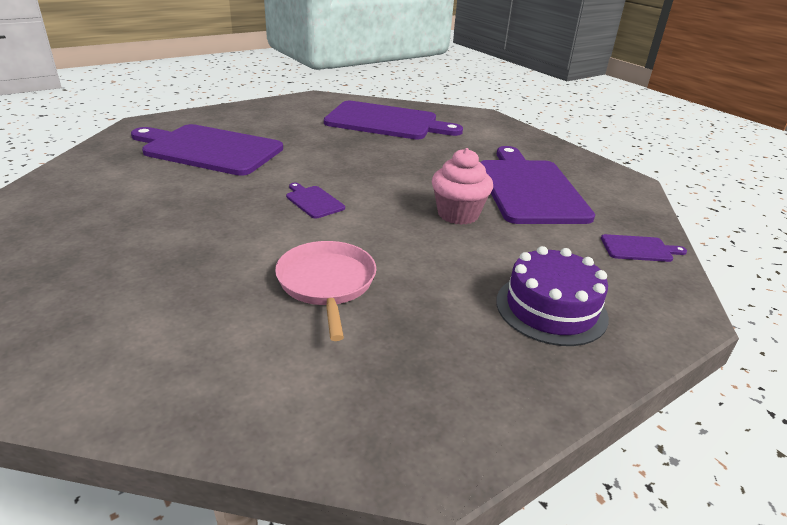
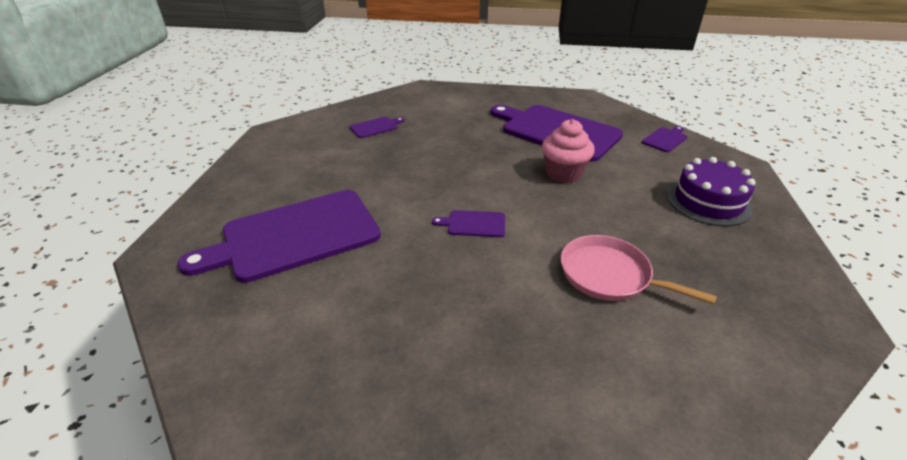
camera: 45 degrees left, 5 degrees up
(386, 122) = (375, 127): purple cutting board -> purple cutting board, size x0.41

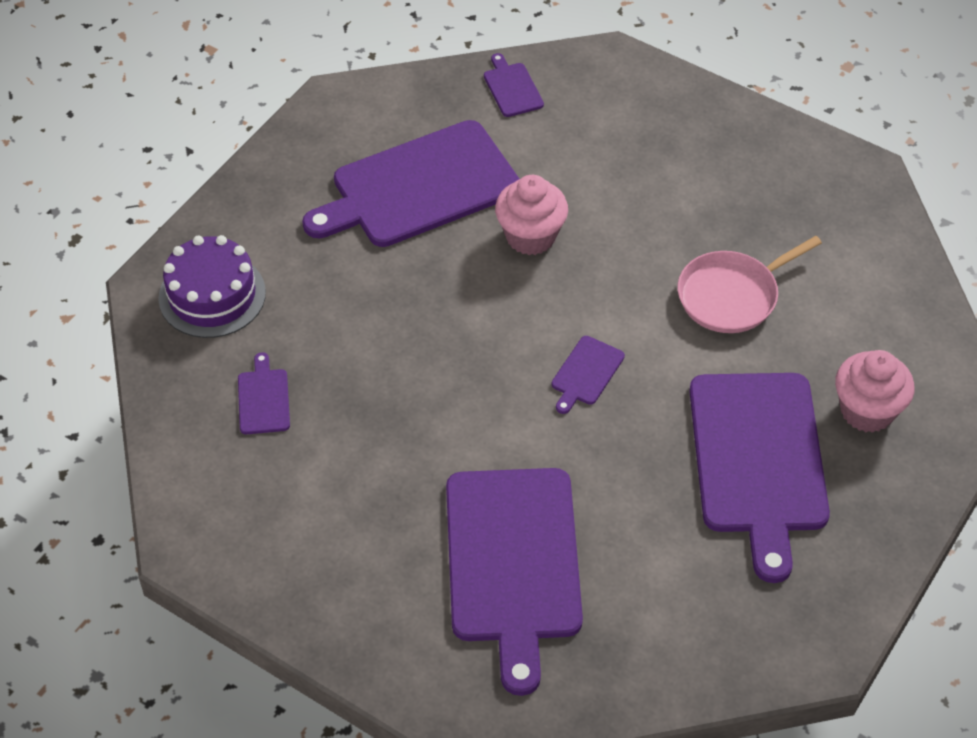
camera: 65 degrees left, 15 degrees up
(454, 340) = (758, 460): none -> purple cutting board
(567, 410) = (867, 411): none -> pink cupcake
(708, 202) = (662, 139): purple cake -> purple cake (212, 295)

